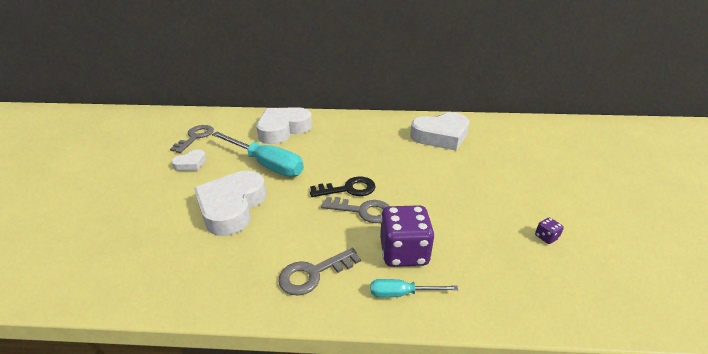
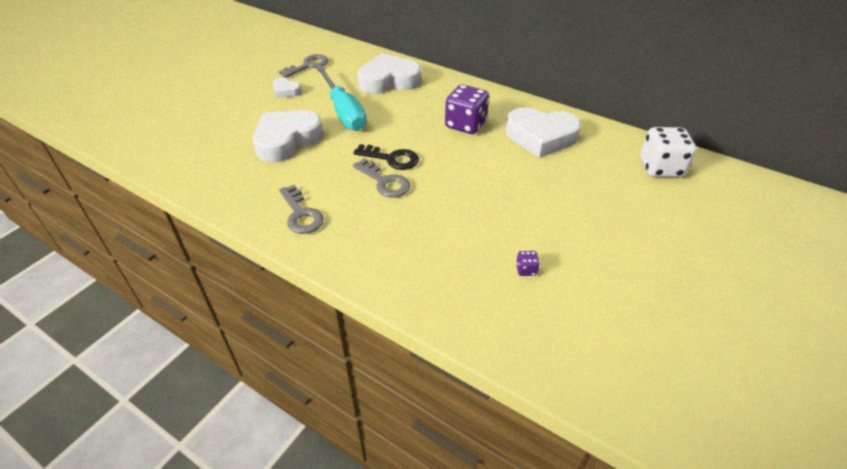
camera: 30 degrees right, 10 degrees up
(191, 164) = (286, 91): white heart -> white heart turned 45 degrees clockwise
(313, 273) = (301, 214): grey key -> grey key turned 120 degrees counterclockwise
(402, 293) = (350, 255): turquoise screwdriver -> none
(404, 252) = (383, 228): purple dice -> purple dice (465, 125)
(533, 132) = (660, 168): none -> white dice

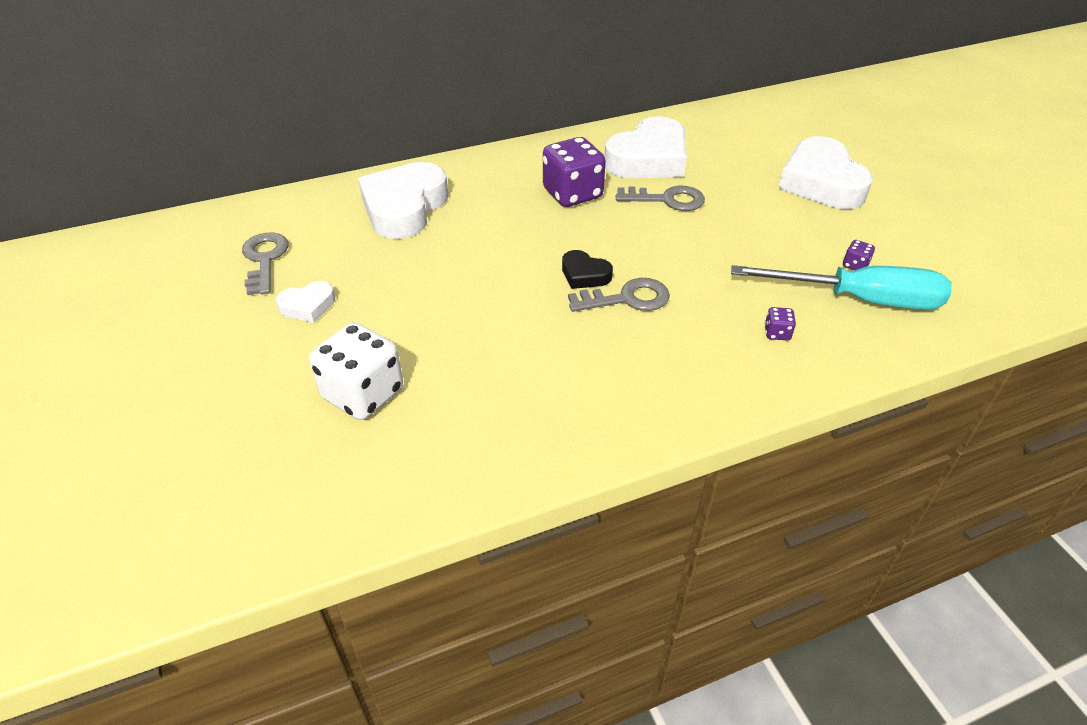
camera: 55 degrees left, 0 degrees up
(287, 140) = (444, 350): white heart -> white heart (821, 182)
(301, 214) = (631, 395): grey key -> grey key (667, 200)
(344, 112) = (433, 273): turquoise screwdriver -> turquoise screwdriver (860, 299)
(391, 158) = (584, 274): black key -> black heart
(409, 254) = (777, 333): none -> purple dice
(660, 168) = (763, 122): white dice -> white dice (363, 394)

